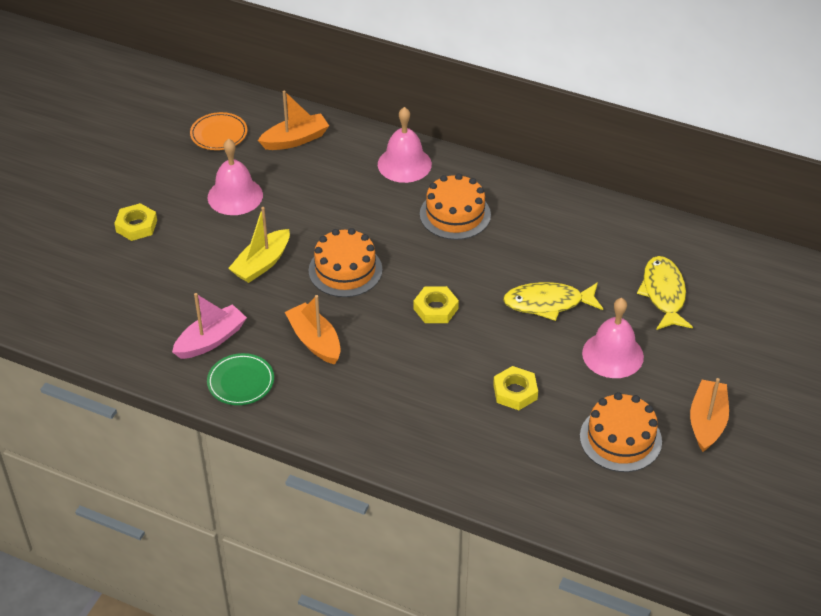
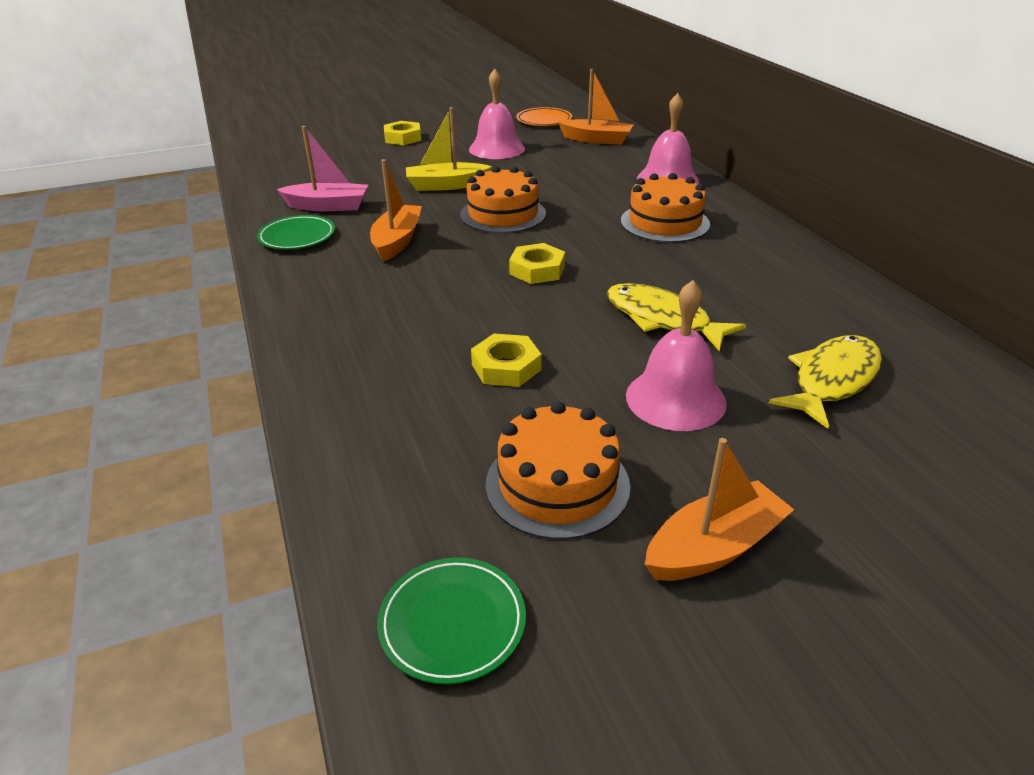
camera: 45 degrees right, 10 degrees down
(658, 524) = (452, 623): none -> green plate

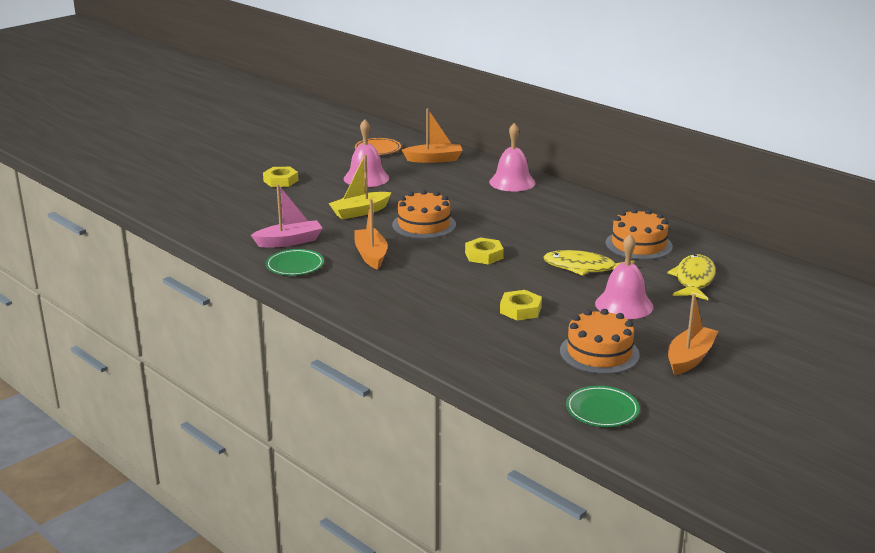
camera: 25 degrees left, 10 degrees down
(664, 222) = (536, 212): orange cake -> orange cake (638, 245)

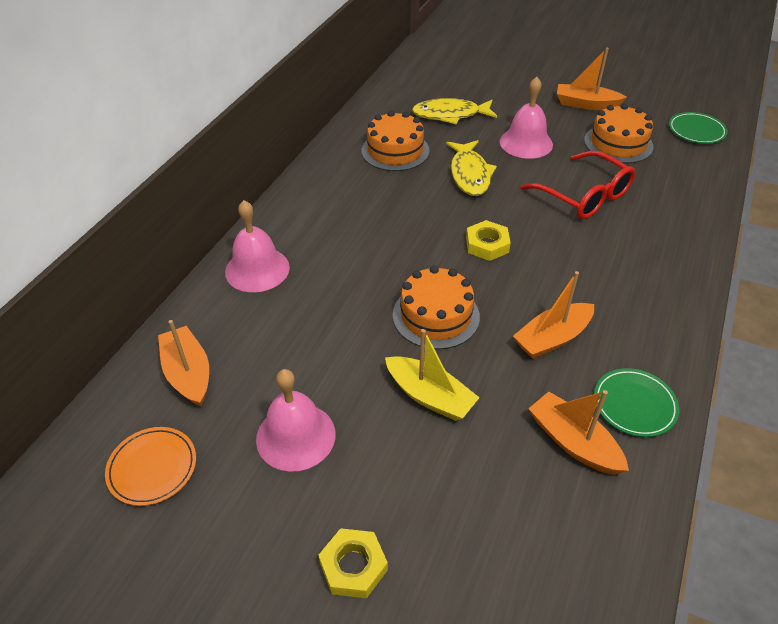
camera: 110 degrees left, 20 degrees up
(289, 241) = (573, 442): pink boat -> orange boat
(520, 310) = (584, 196): yellow nut -> red glasses

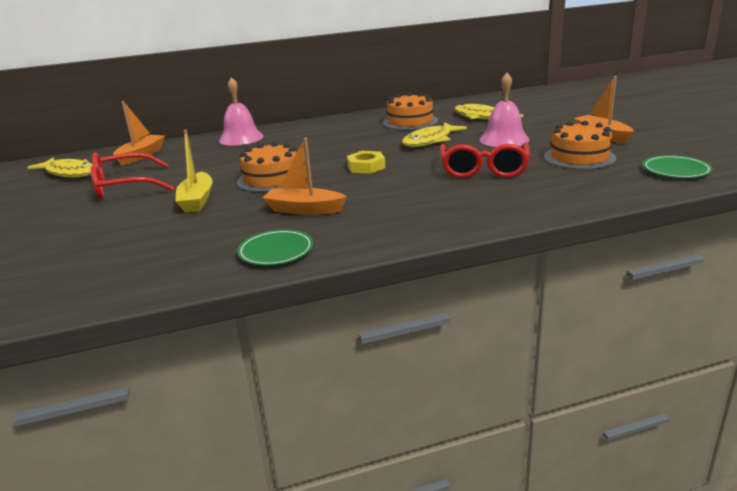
camera: 50 degrees right, 20 degrees down
(152, 468) = (69, 173): orange plate -> yellow fish
(295, 436) = (124, 187): pink bell -> red glasses
(353, 566) = (42, 228): yellow nut -> none
(573, 442) = (210, 246): orange boat -> none

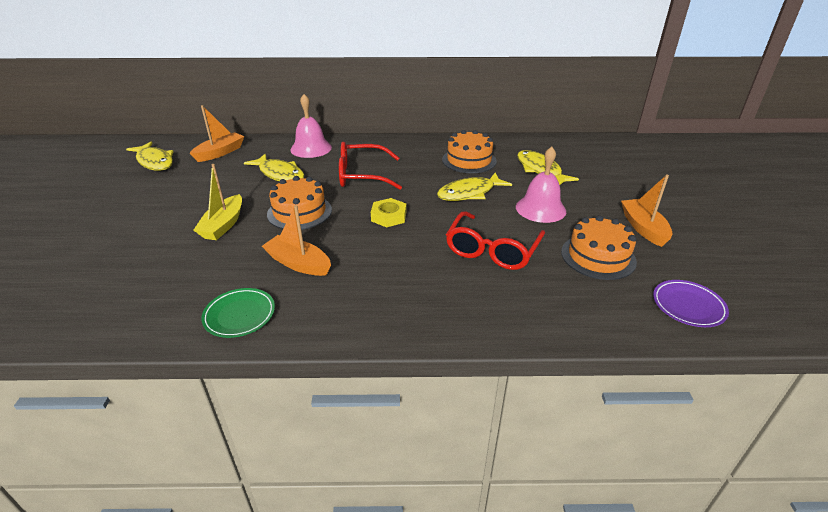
camera: 15 degrees right, 10 degrees up
(124, 187) = (182, 191): red glasses -> red glasses (361, 175)
(224, 159) = (280, 174): none -> yellow fish
(676, 170) = (688, 306): green plate -> purple plate

